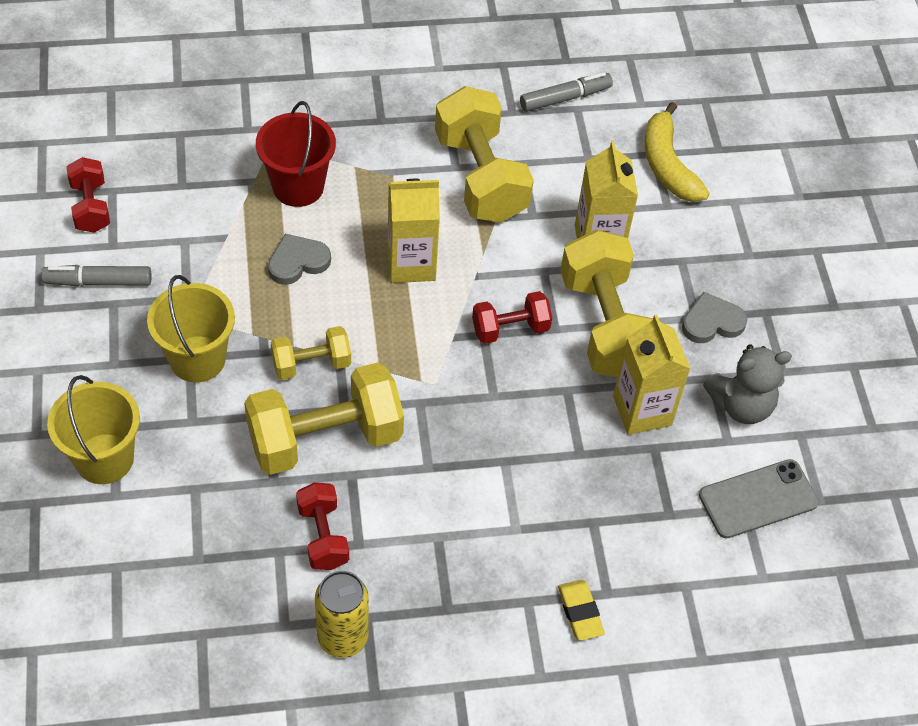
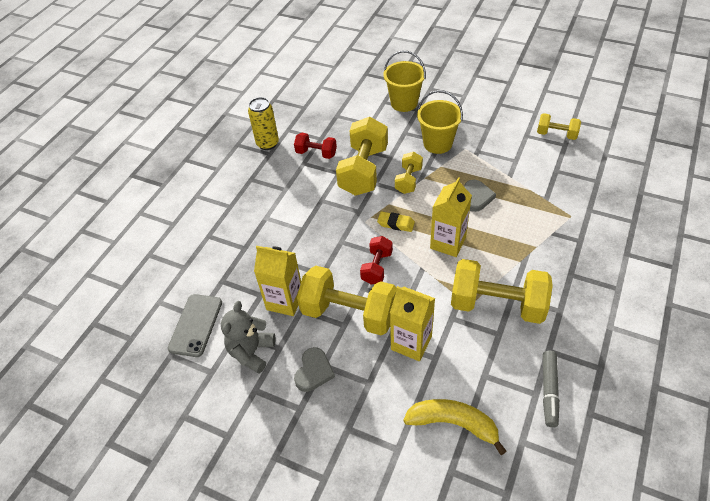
camera: 130 degrees right, 5 degrees down
(91, 207) = (556, 134): red dumbbell -> yellow dumbbell
(98, 282) = (505, 125): grey marker -> none
(298, 186) = (532, 216): red bucket -> none
(580, 612) = (209, 221): yellow eraser -> yellow eraser (396, 224)

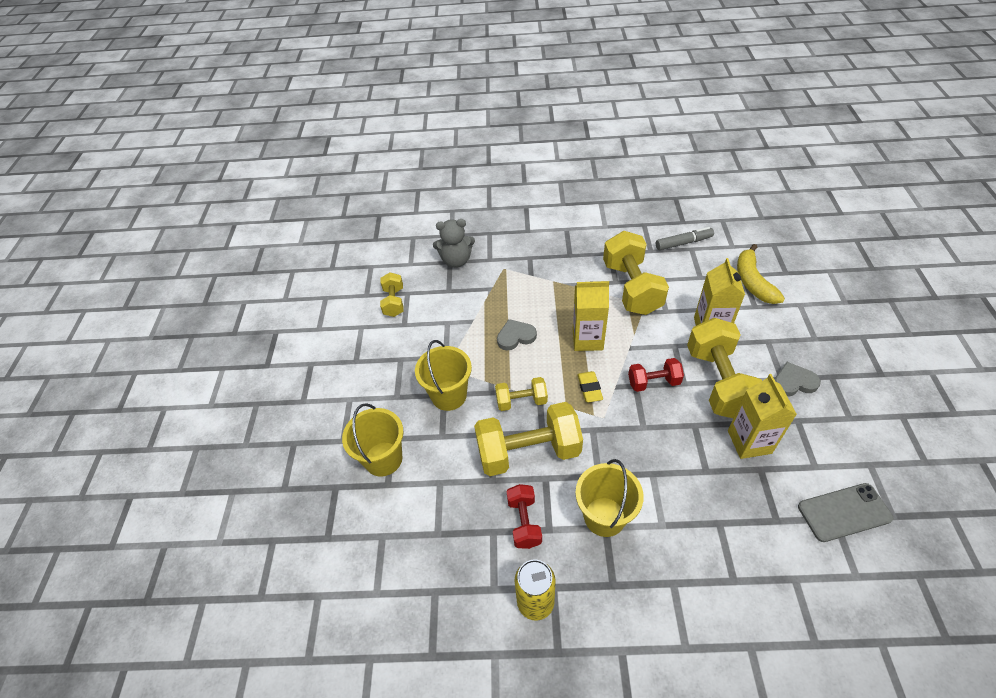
camera: 115 degrees left, 0 degrees up
(251, 352) = (822, 441): grey teddy bear -> grey teddy bear (456, 260)
(292, 191) = (604, 516): none -> yellow bucket

